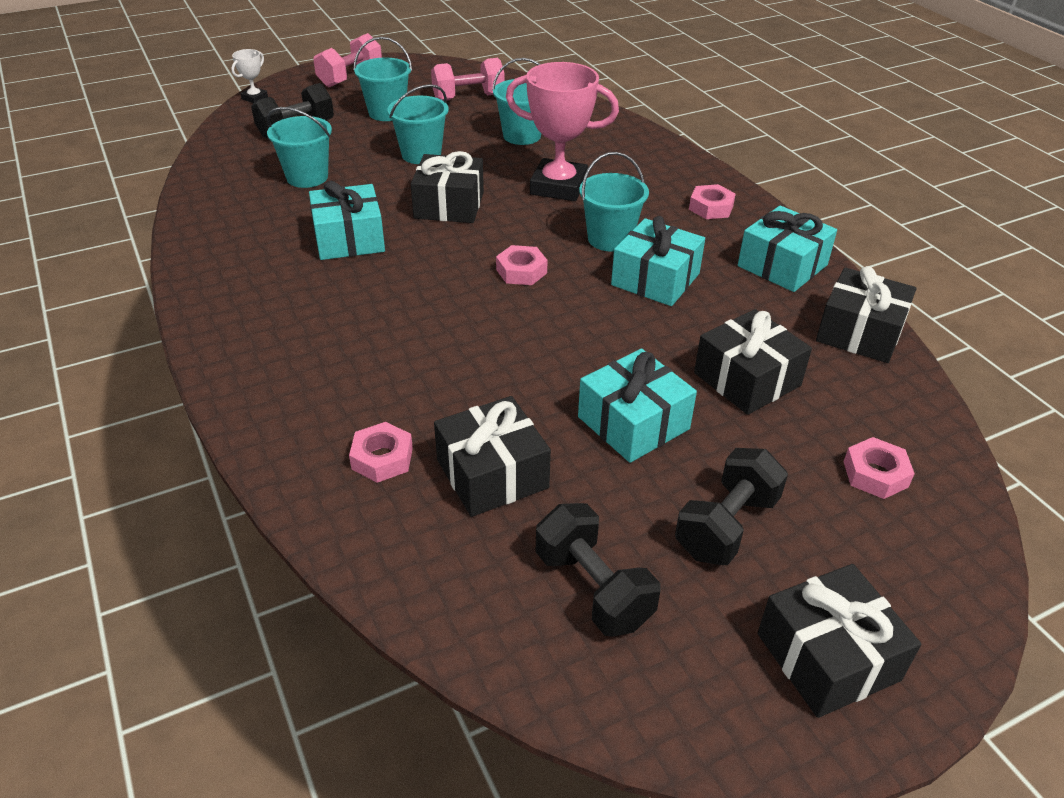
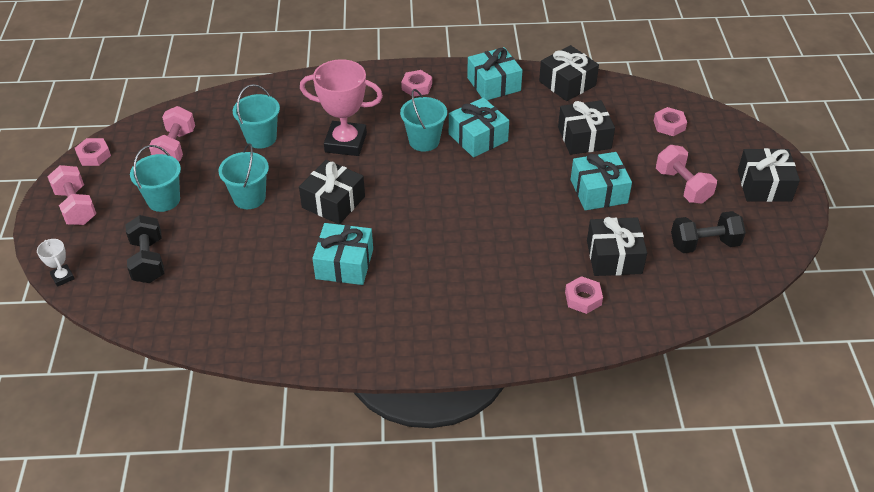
camera: 65 degrees left, 5 degrees up
(307, 177) = (237, 269): turquoise bucket -> none
(521, 271) = (436, 191): pink nut -> pink nut (94, 155)
(558, 186) = (345, 143): pink trophy -> pink trophy turned 60 degrees clockwise
(726, 526) = (682, 186): black dumbbell -> pink dumbbell

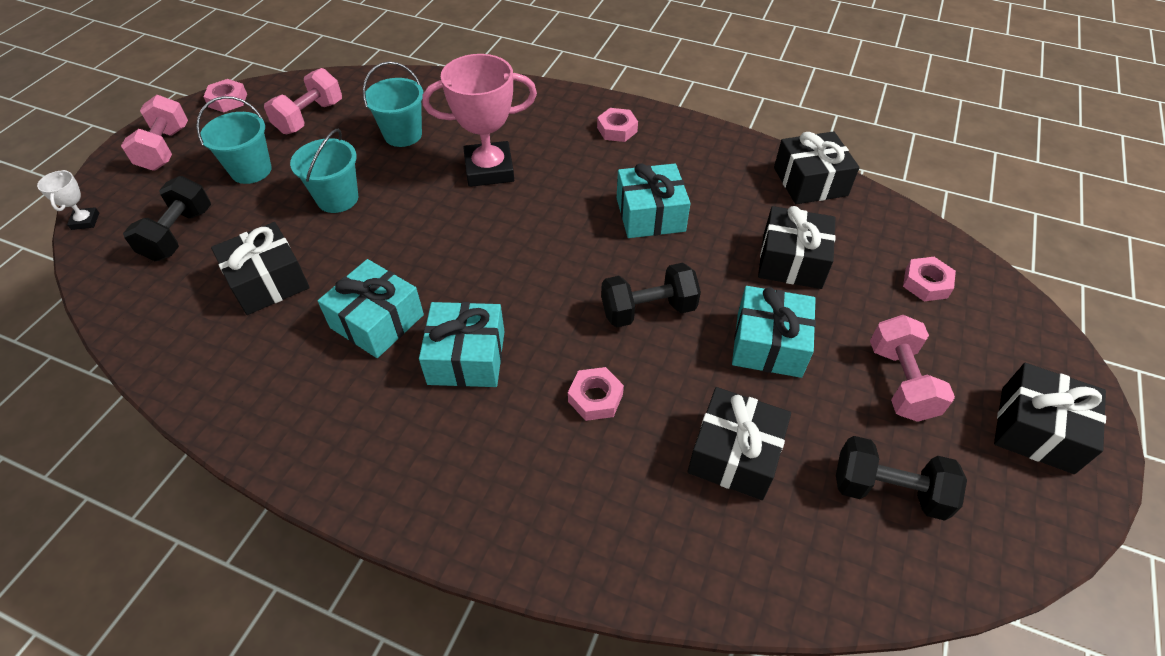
camera: 25 degrees right, 5 degrees up
(333, 202) = (423, 237): black gift -> black gift (268, 281)
(345, 143) = (489, 170): pink trophy -> pink trophy turned 45 degrees counterclockwise
(424, 141) = (581, 197): turquoise bucket -> none
(494, 84) = (713, 154): turquoise gift -> turquoise gift (466, 357)
(515, 197) = (648, 310): none -> black dumbbell
(583, 298) = (650, 503): pink nut -> pink nut (595, 398)

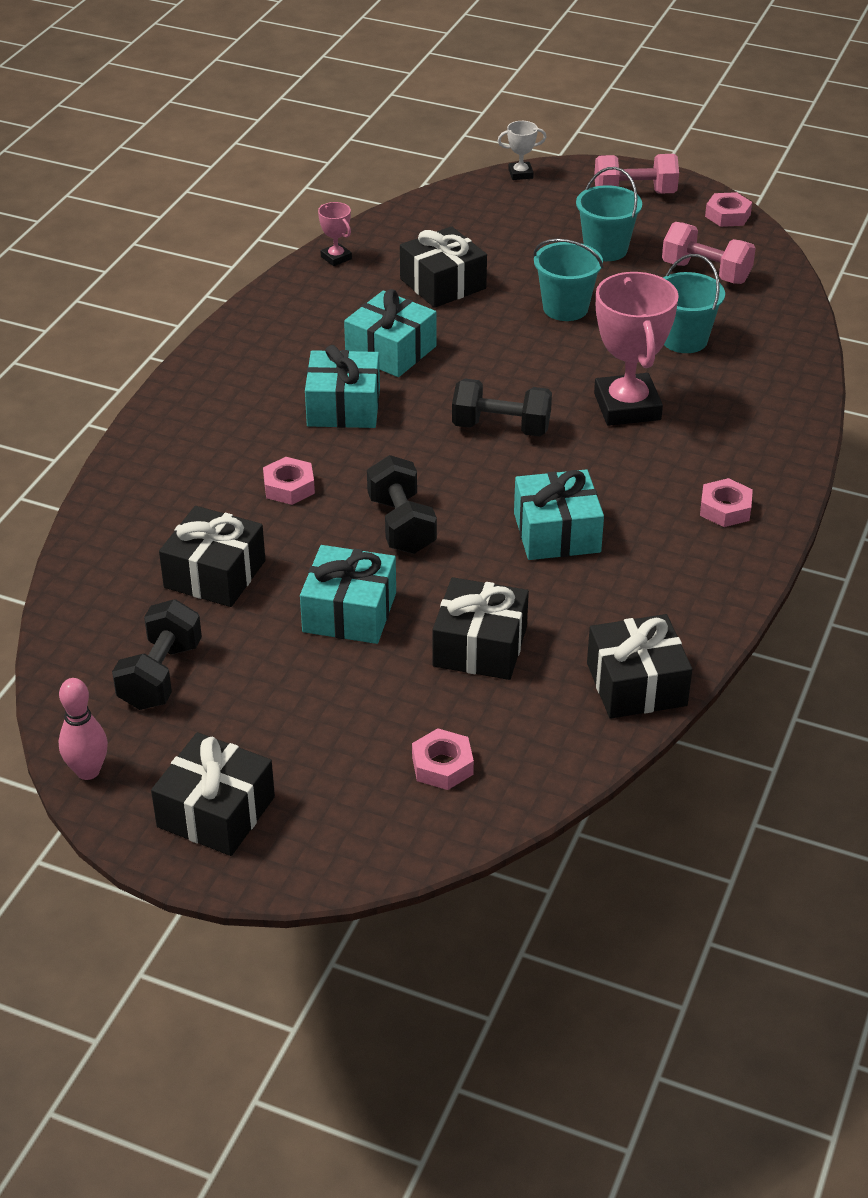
camera: 90 degrees right, 10 degrees down
(179, 234) = (505, 225): black dumbbell -> black dumbbell (501, 428)
(182, 372) = (336, 258): none -> pink trophy
(900, 382) = (290, 710): pink dumbbell -> none
(1034, 542) = (88, 771): none -> pink bowling pin

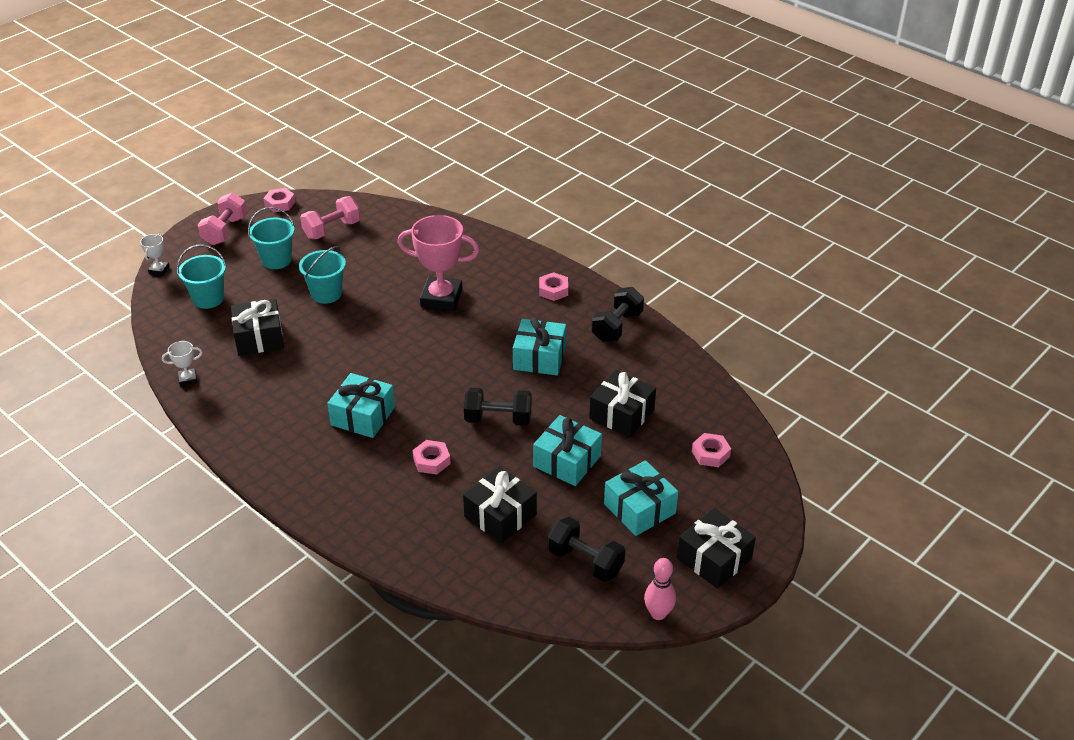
camera: 70 degrees left, 0 degrees up
(336, 258) = (188, 379): pink trophy -> white trophy
(391, 351) = (317, 380): turquoise gift -> turquoise gift (639, 509)
(501, 428) = (429, 353): black dumbbell -> black dumbbell (617, 327)
(636, 684) = (677, 364): black gift -> none
(684, 340) = (392, 258): turquoise bucket -> turquoise bucket (208, 299)

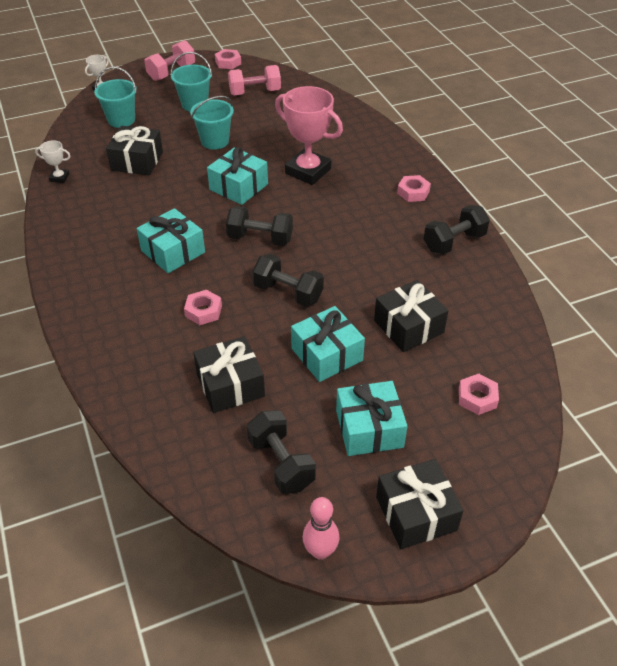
camera: 25 degrees right, 5 degrees up
(439, 377) = (260, 238): none -> black dumbbell
(539, 357) = (362, 248): turquoise gift -> turquoise gift (238, 187)

